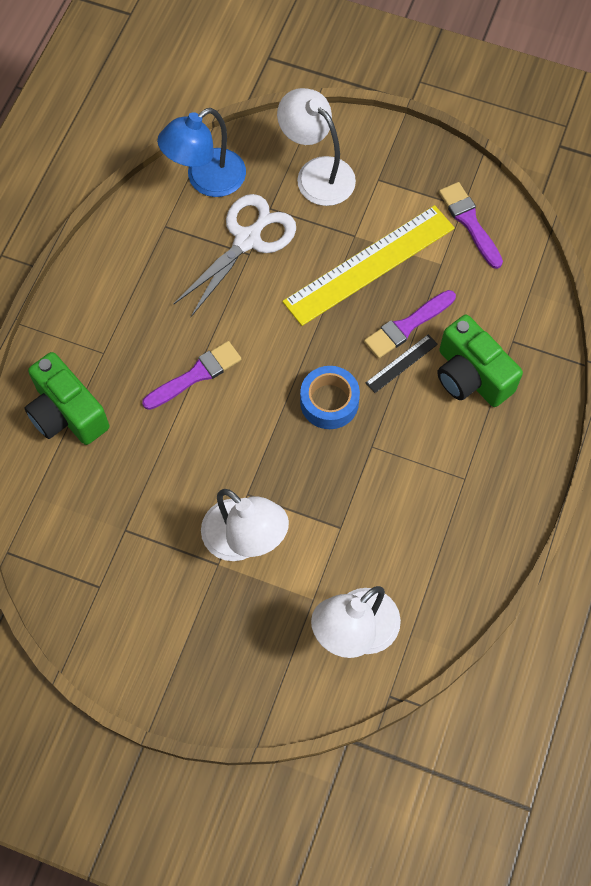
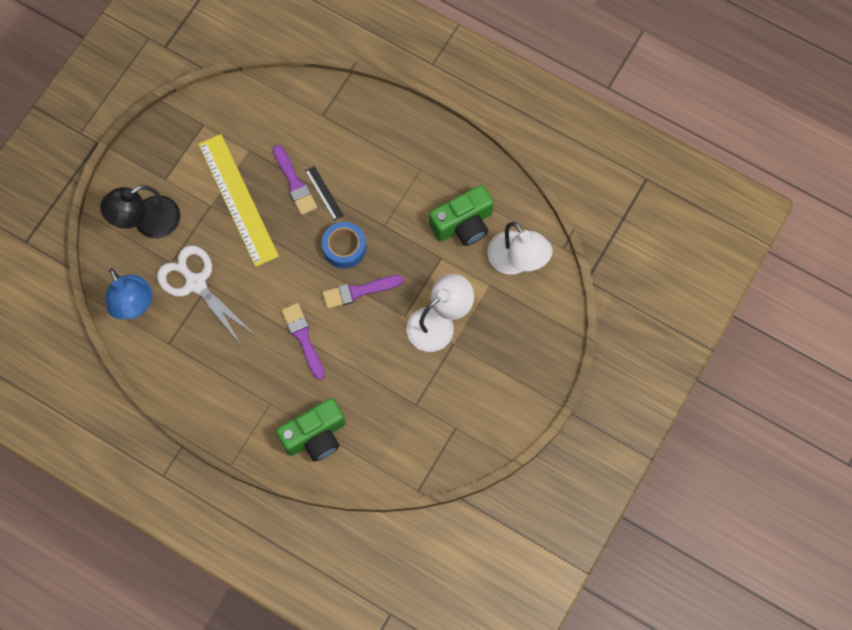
camera: 80 degrees left, 5 degrees up
(317, 173) = (148, 222): white lamp -> black lamp
(470, 222) = (218, 122): purple brush -> purple brush (359, 291)
(471, 376) = (344, 149): green camera -> green camera (463, 224)

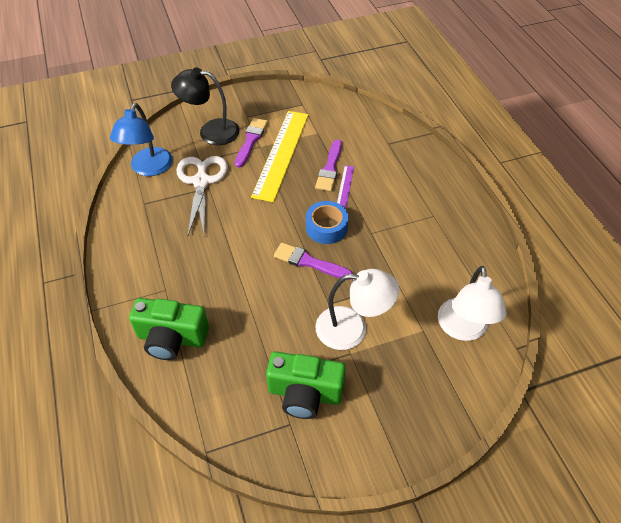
camera: 40 degrees right, 20 degrees down
(303, 338) = (236, 264): purple brush -> purple brush (251, 141)
(324, 193) = (345, 186): black ruler -> purple ruler
(463, 224) = (437, 272): green camera -> green camera (305, 394)

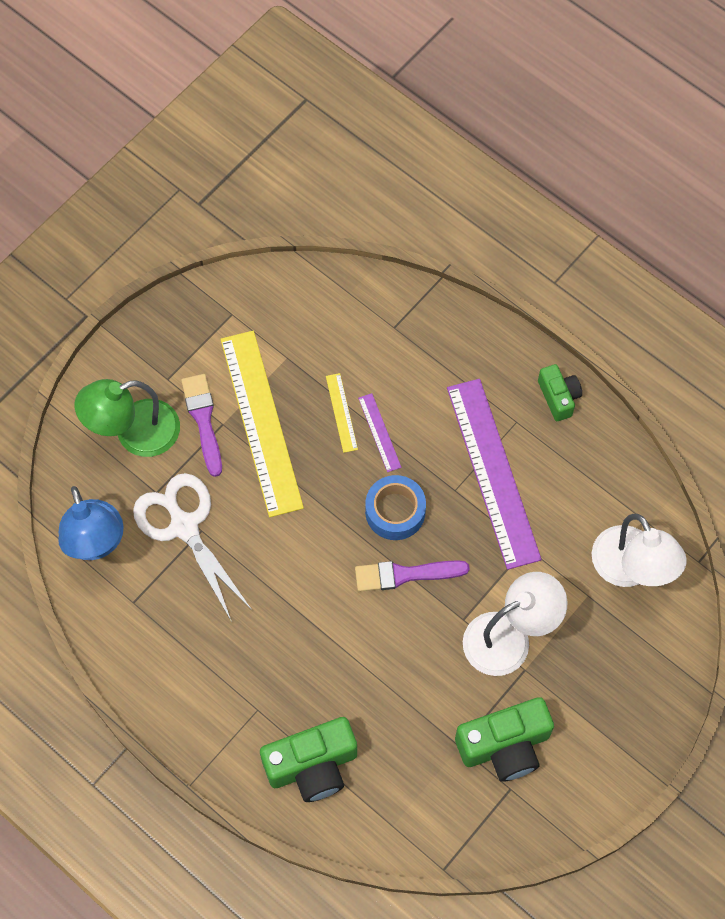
camera: 30 degrees left, 15 degrees up
(210, 131) = (134, 433): black lamp -> green lamp
(330, 168) = (341, 412): purple brush -> yellow ruler
(401, 234) = (492, 472): none -> purple ruler
(469, 215) = (558, 397): none -> green camera

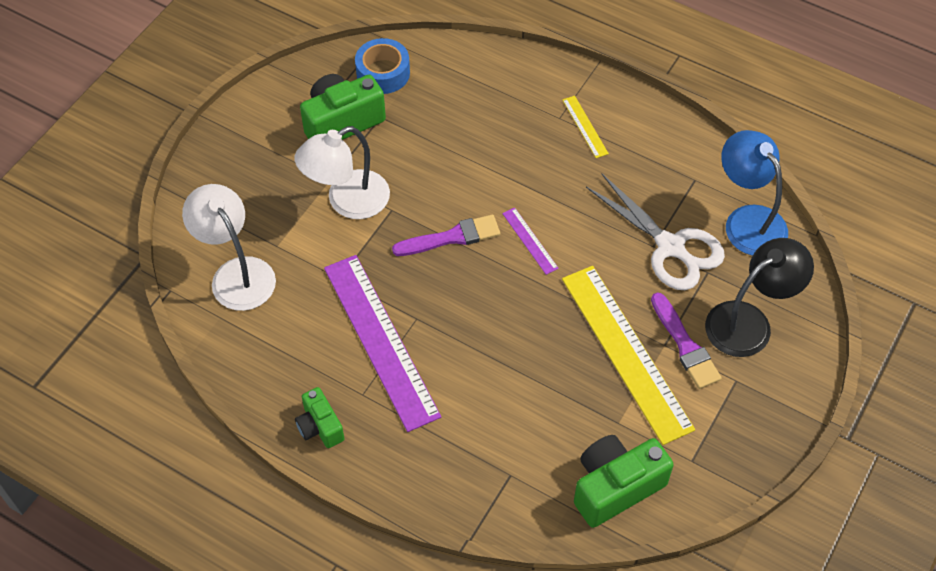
camera: 170 degrees right, 10 degrees down
(134, 433) = (749, 322): green lamp -> black lamp
(312, 766) = (502, 86): green camera -> green camera (615, 487)
(341, 412) = (546, 375): yellow ruler -> yellow ruler (585, 126)
(379, 432) = (503, 361): purple ruler -> purple ruler (530, 240)
(395, 511) = (472, 290): blue tape -> blue tape (383, 73)

